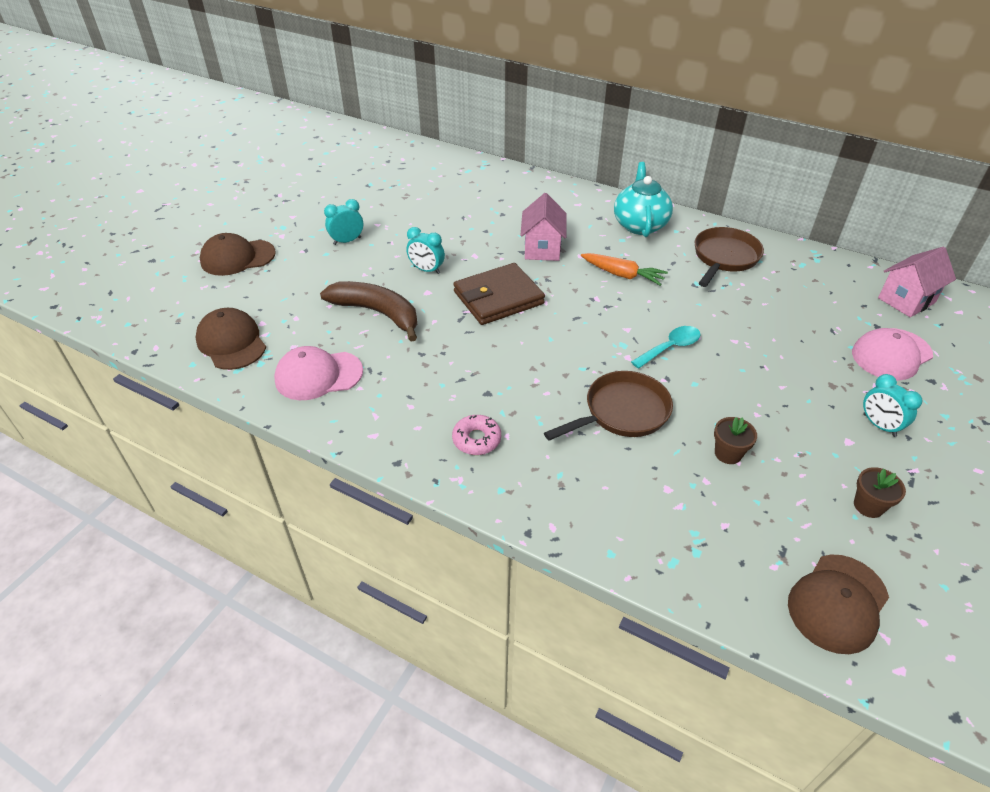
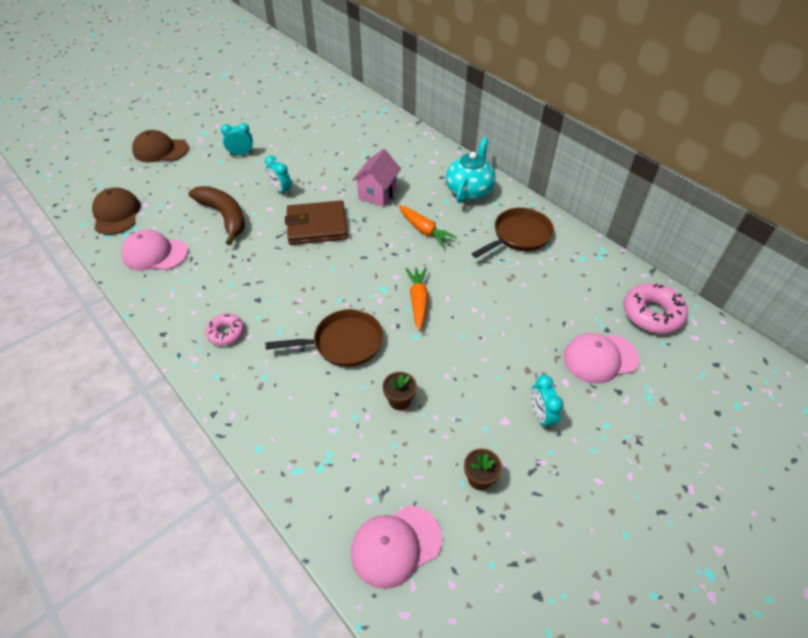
camera: 20 degrees right, 5 degrees up
(670, 347) = (418, 301): turquoise spoon -> orange carrot
(837, 603) = (395, 545): brown cap -> pink cap
(906, 300) = (652, 314): pink house -> pink donut

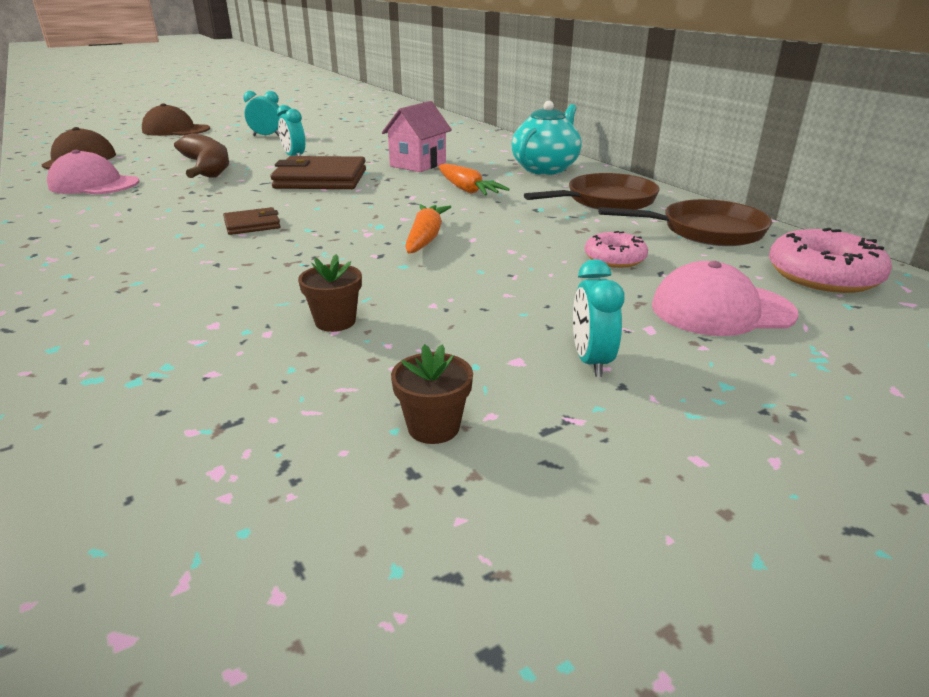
camera: 10 degrees right, 20 degrees down
(226, 333) = (120, 242): pink donut -> pink donut (614, 258)
(300, 298) = (252, 225): none -> brown wallet
(343, 343) = (284, 263): brown pan -> brown pan (705, 231)
(395, 545) = (194, 505): pink cap -> none

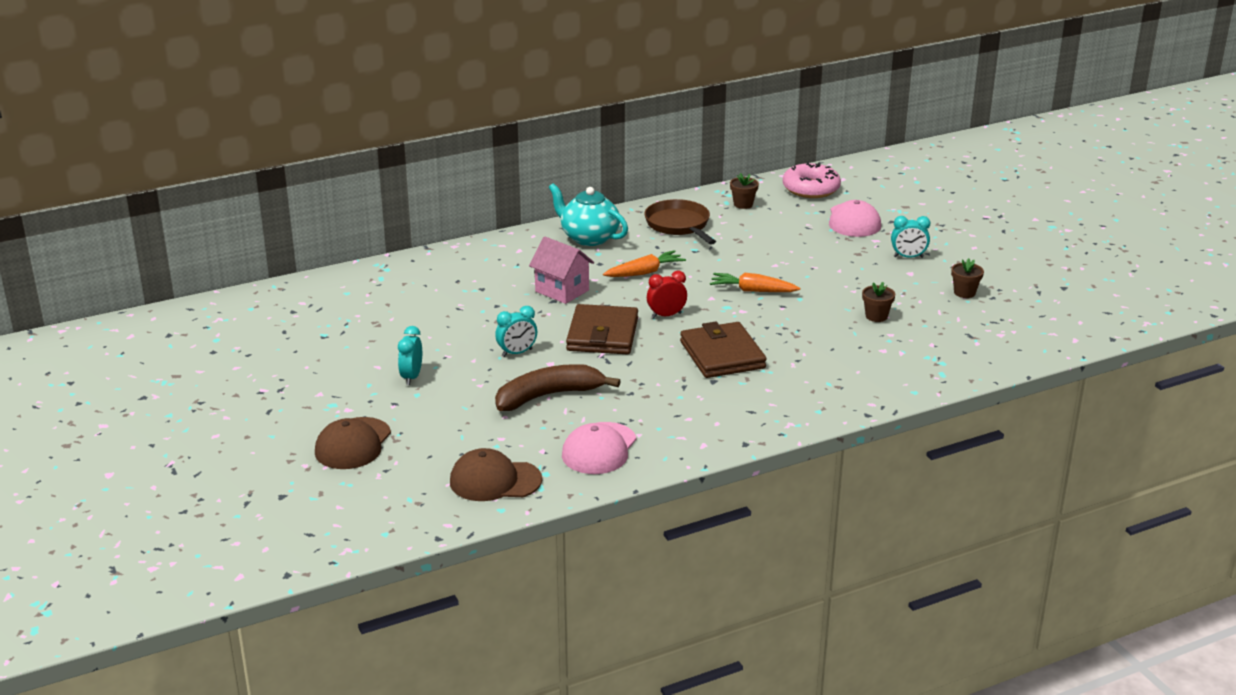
camera: 85 degrees left, 0 degrees up
(252, 225) = (722, 355): brown wallet -> brown wallet, size x1.95
(359, 200) = (666, 315): none -> red clock
(614, 258) = (788, 236): pink donut -> none
(705, 231) = (743, 204): brown pan -> brown flower pot

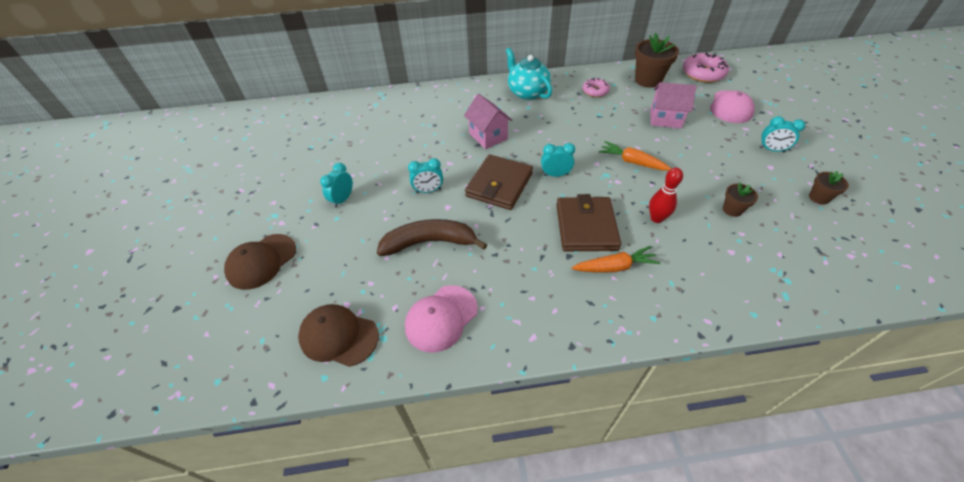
camera: 20 degrees right, 20 degrees up
(644, 272) = (554, 130): orange carrot -> orange carrot (615, 267)
(666, 315) = (555, 175): red clock -> turquoise clock
(679, 225) = (595, 91): brown pan -> pink donut
(743, 204) = (648, 80): brown flower pot -> brown flower pot, size x1.89
(778, 243) = (665, 119): none -> pink house
(797, 336) = (656, 218): none -> red bowling pin

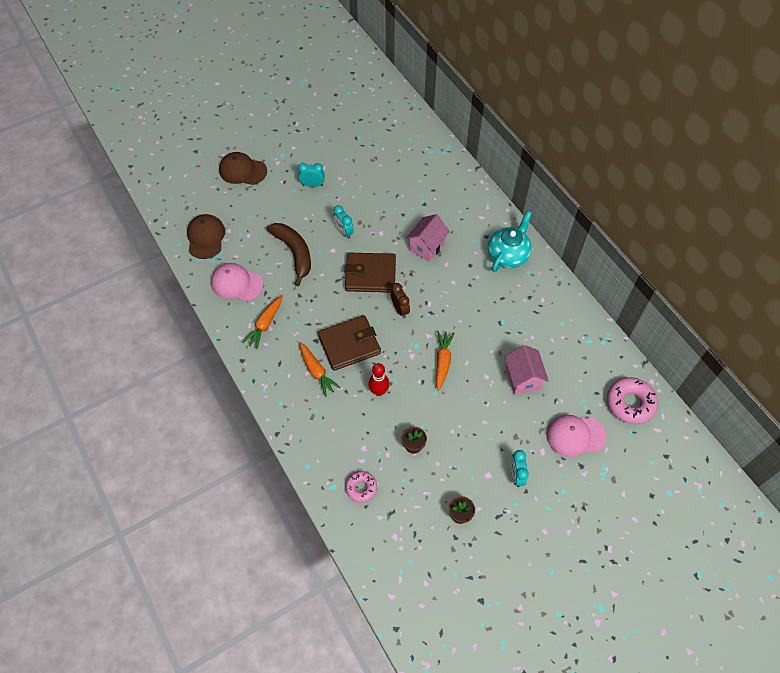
camera: 65 degrees right, 10 degrees up
(523, 302) = (265, 324): none -> orange carrot
(555, 175) = (400, 309): turquoise clock -> brown clock
(595, 91) = (540, 310): pink donut -> pink donut (361, 488)
(648, 80) = (587, 353): brown flower pot -> none

